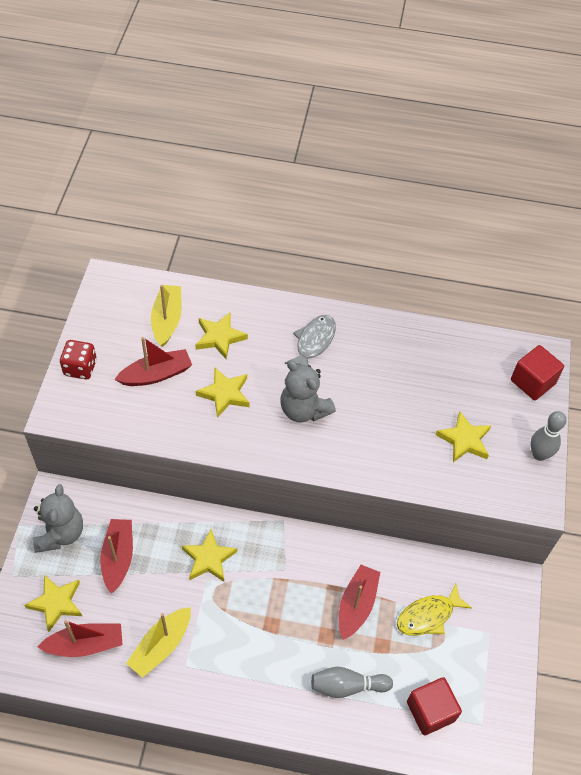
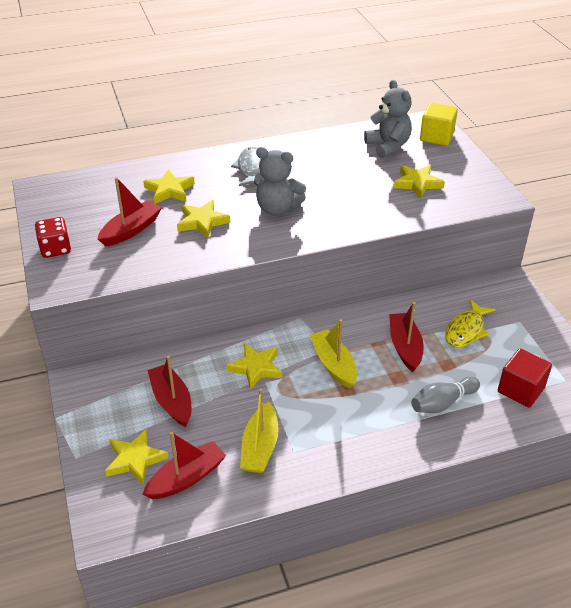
camera: 25 degrees left, 15 degrees down
(60, 533) = (102, 406): grey teddy bear -> grey teddy bear (388, 146)
(167, 320) = (114, 194): yellow boat -> yellow boat (333, 364)
(532, 382) = (436, 137): red cube -> yellow cube
(539, 454) = (478, 173): grey bowling pin -> none

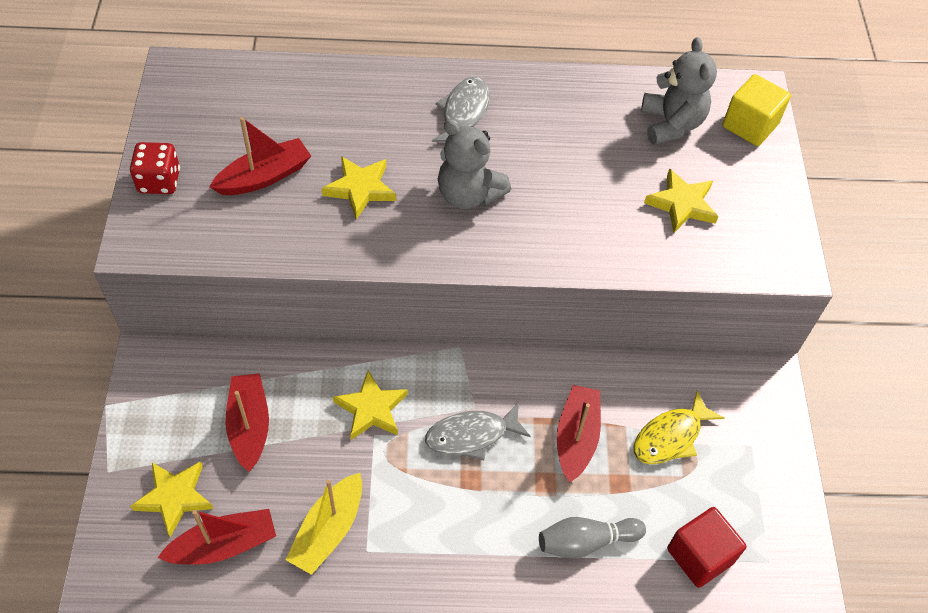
camera: 15 degrees right, 15 degrees up
(169, 190) = (340, 121): yellow star -> none
(333, 364) = (471, 435): yellow boat -> grey fish

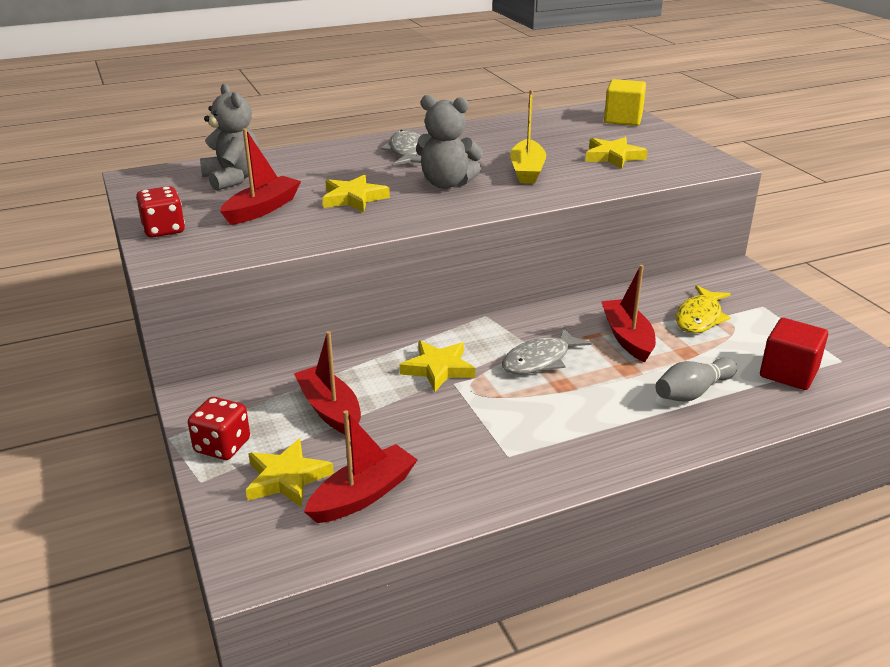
camera: 20 degrees left, 25 degrees down
(142, 435) = (222, 446): none -> red dice
(328, 530) = (460, 453): yellow boat -> yellow boat (527, 171)
(671, 124) = (568, 128): grey teddy bear -> grey teddy bear (233, 178)

